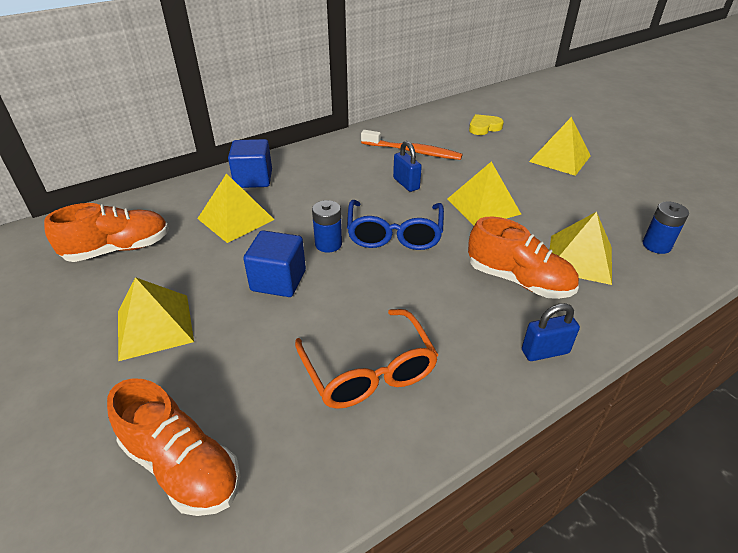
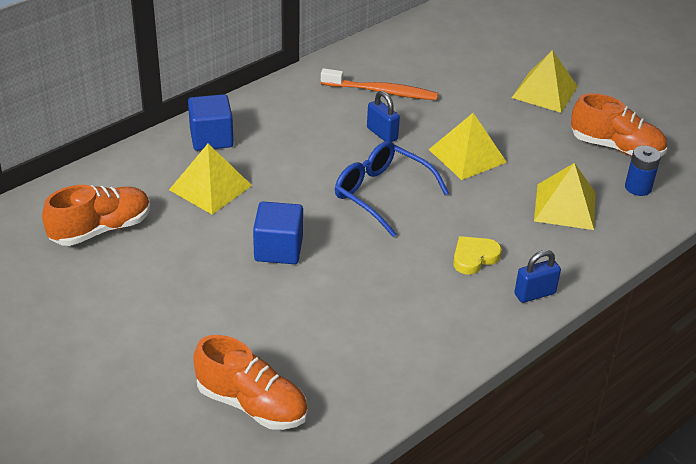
camera: 10 degrees left, 0 degrees up
(155, 326) = (176, 300): yellow pyramid -> none
(328, 244) = (317, 208): blue battery -> none
(369, 371) = (385, 322): orange glasses -> none
(394, 234) = (381, 194): blue glasses -> blue glasses turned 135 degrees clockwise
(484, 127) = (458, 54): yellow heart -> yellow heart (474, 257)
(518, 280) = (508, 232): orange shoe -> orange shoe (616, 147)

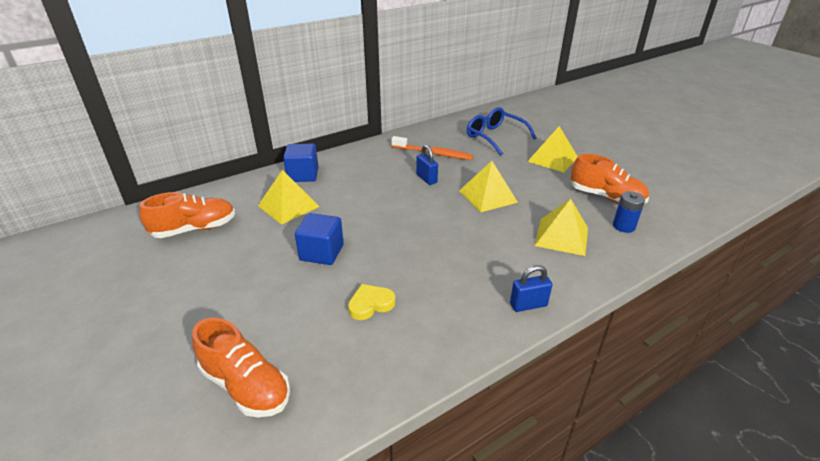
camera: 10 degrees right, 5 degrees down
(381, 194) = (415, 218): blue glasses -> blue glasses (495, 137)
(474, 257) = (479, 270): yellow heart -> yellow heart (370, 304)

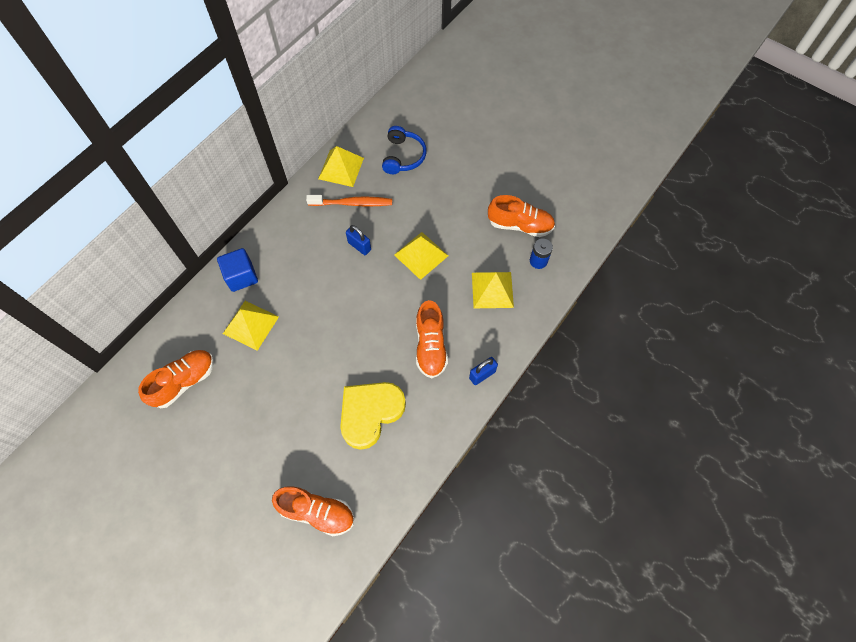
camera: 20 degrees left, 30 degrees up
(321, 252) = (308, 373): blue cube -> none
(370, 304) = (370, 413): yellow heart -> yellow heart, size x2.00
(471, 264) = (430, 346): none -> orange shoe
(495, 137) = (403, 156): blue glasses -> blue headphones
(552, 159) = (465, 179): yellow pyramid -> yellow pyramid (341, 168)

